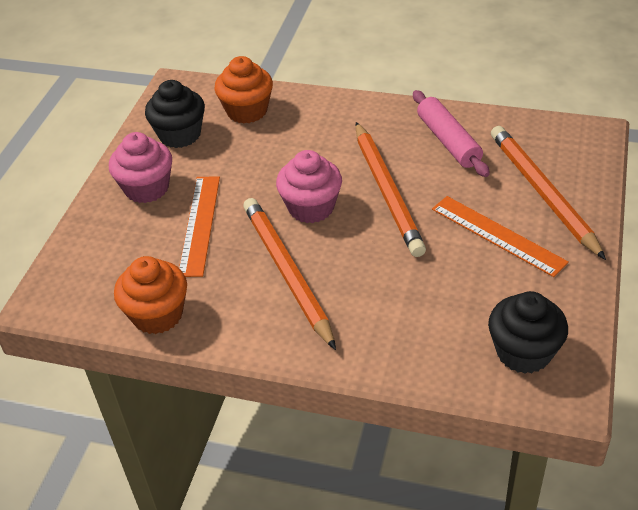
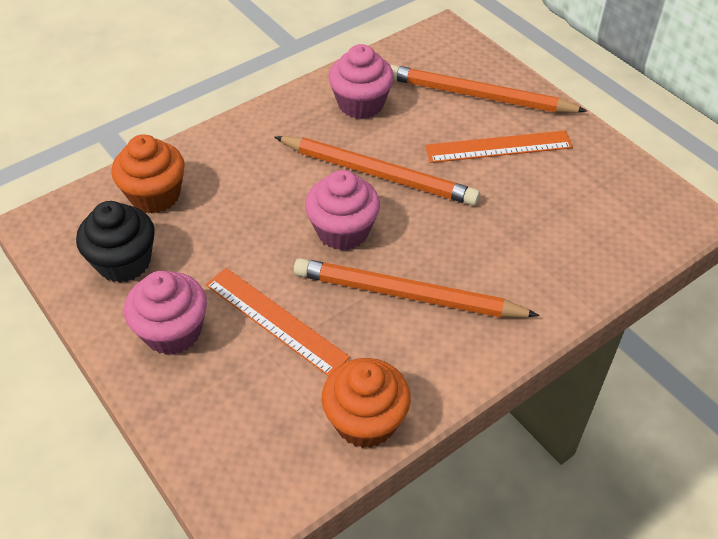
camera: 55 degrees left, 5 degrees up
(448, 141) = (361, 104): pink rolling pin -> pink cupcake
(523, 352) = (632, 211): black cupcake -> none

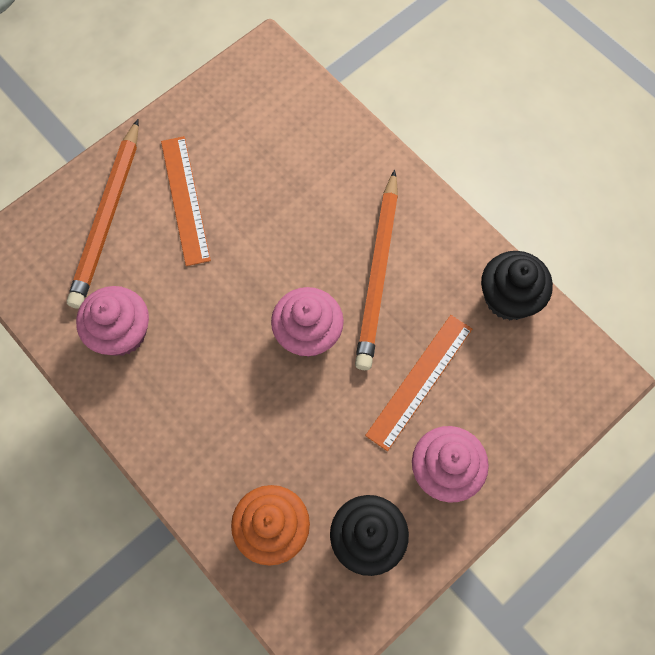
camera: 95 degrees left, 20 degrees up
(365, 421) = (508, 298): orange cupcake -> black cupcake
(378, 174) = (228, 307): orange pencil -> none

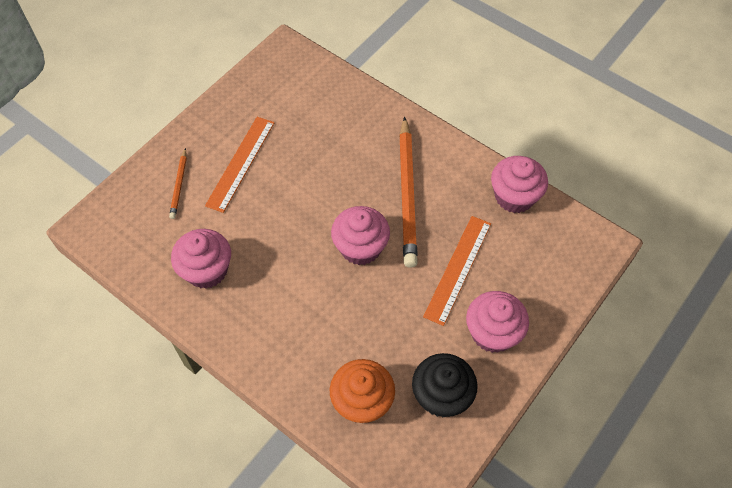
camera: 10 degrees left, 10 degrees down
(107, 217) = (179, 185): orange pencil -> orange pencil, size x0.48
(185, 200) = (240, 163): orange ruler -> orange ruler turned 45 degrees clockwise
(508, 298) = (514, 197): black cupcake -> pink cupcake

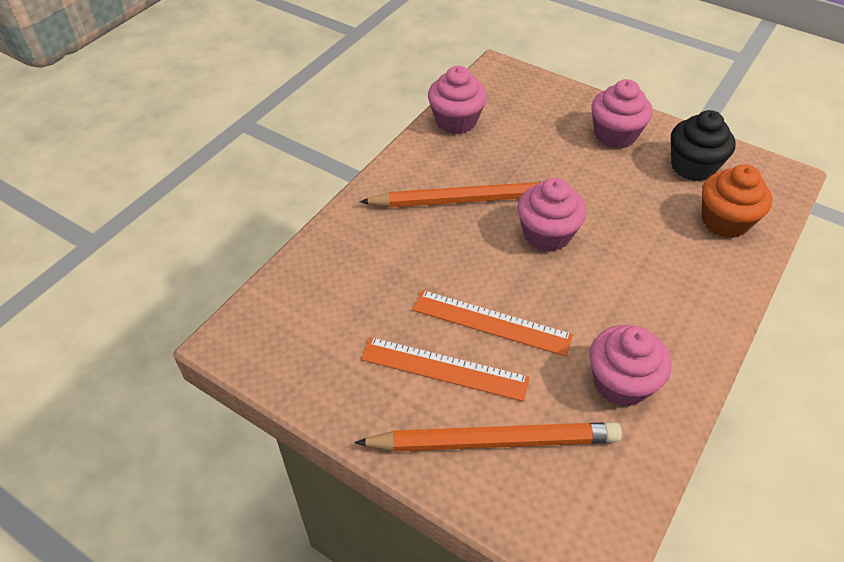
camera: 95 degrees left, 10 degrees down
(179, 185) = (494, 441): orange pencil -> orange pencil, size x2.10
(457, 269) = (552, 159): orange ruler -> orange ruler (491, 323)

